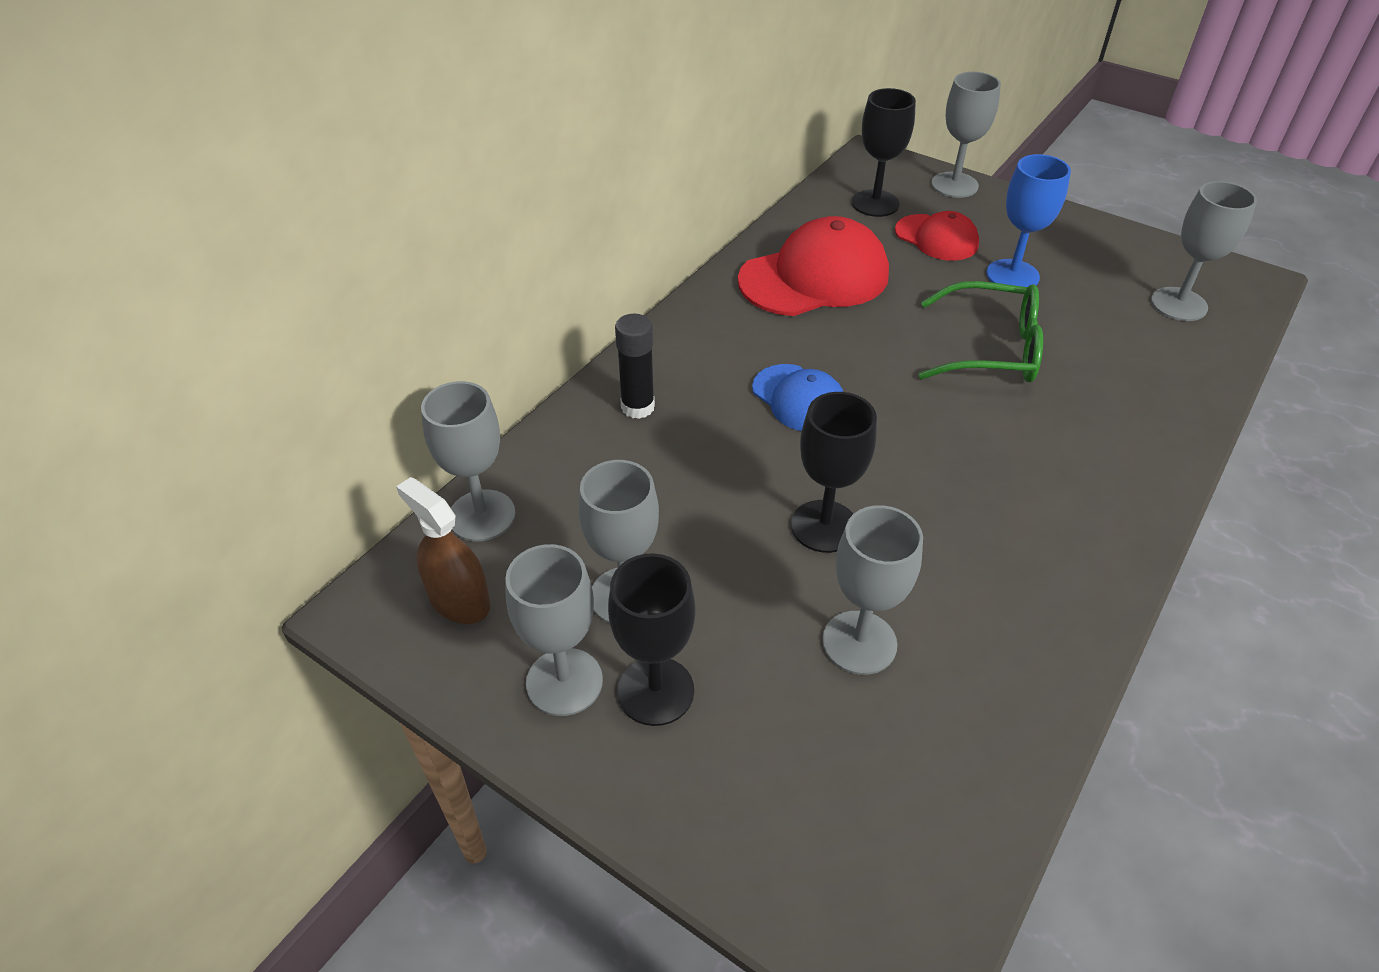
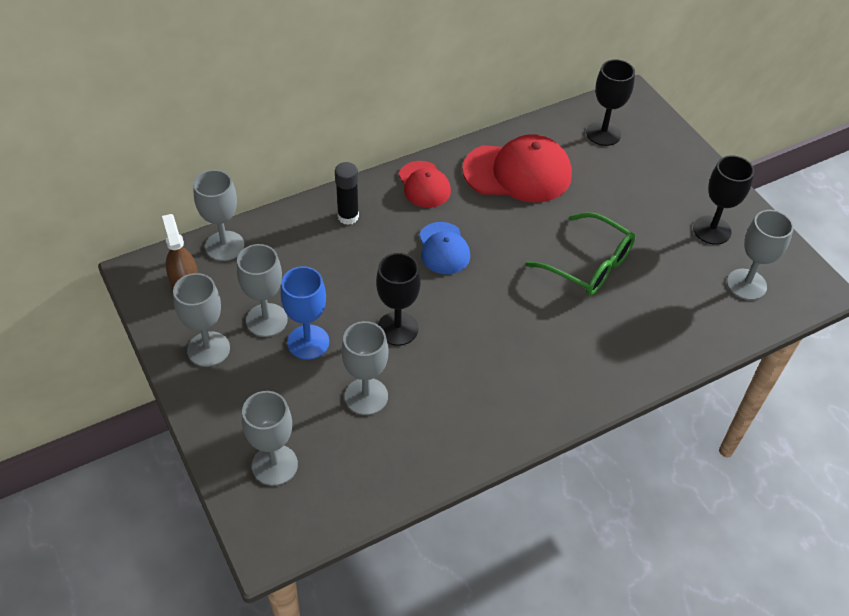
camera: 25 degrees right, 5 degrees up
(655, 691) = (248, 373): black goblet -> black goblet (712, 230)
(936, 238) = (623, 174): red cap -> red cap (424, 185)
(954, 185) = (671, 139): grey goblet -> grey goblet (274, 465)
(1012, 275) = (650, 220): blue goblet -> blue goblet (308, 342)

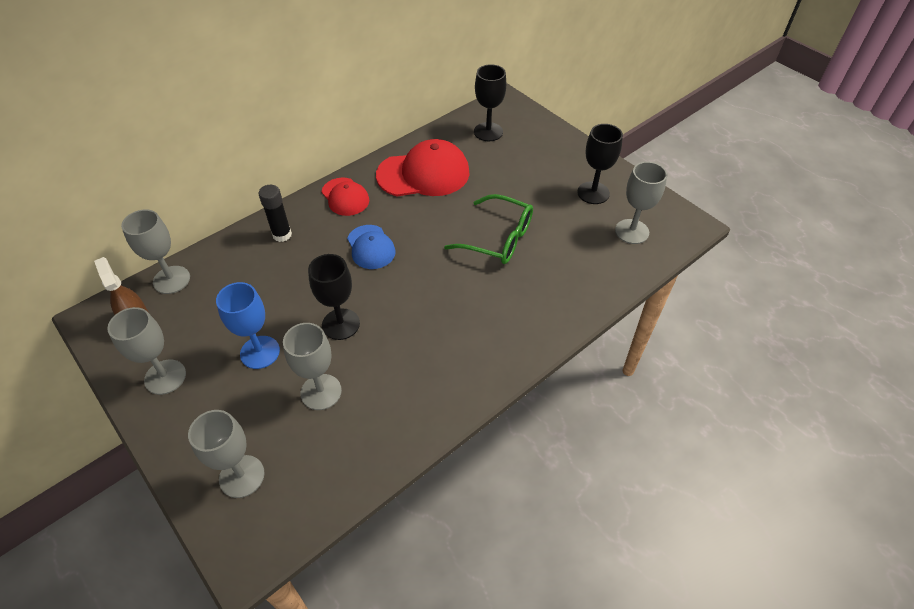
camera: 10 degrees left, 0 degrees up
(266, 320) = (218, 339): grey goblet -> none

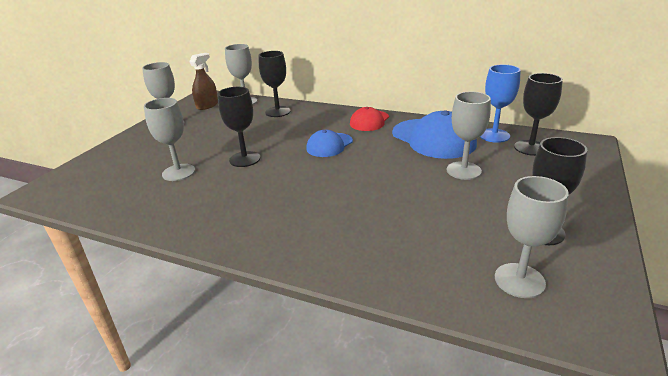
camera: 65 degrees right, 20 degrees down
(241, 259) = (278, 112): none -> black goblet
(242, 476) = (101, 170): grey goblet -> grey goblet (463, 170)
(260, 352) = (203, 142): blue goblet -> blue goblet (494, 135)
(282, 235) = (310, 115): black glue stick -> none
(423, 174) = (433, 138): red cap -> blue cap
(498, 239) = (400, 195): green glasses -> none

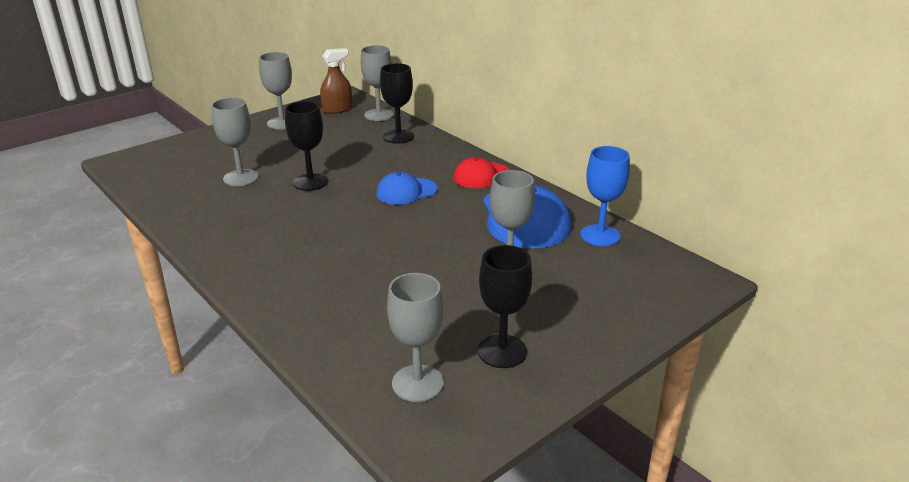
camera: 25 degrees right, 0 degrees up
(530, 148) = (622, 263): black goblet -> none

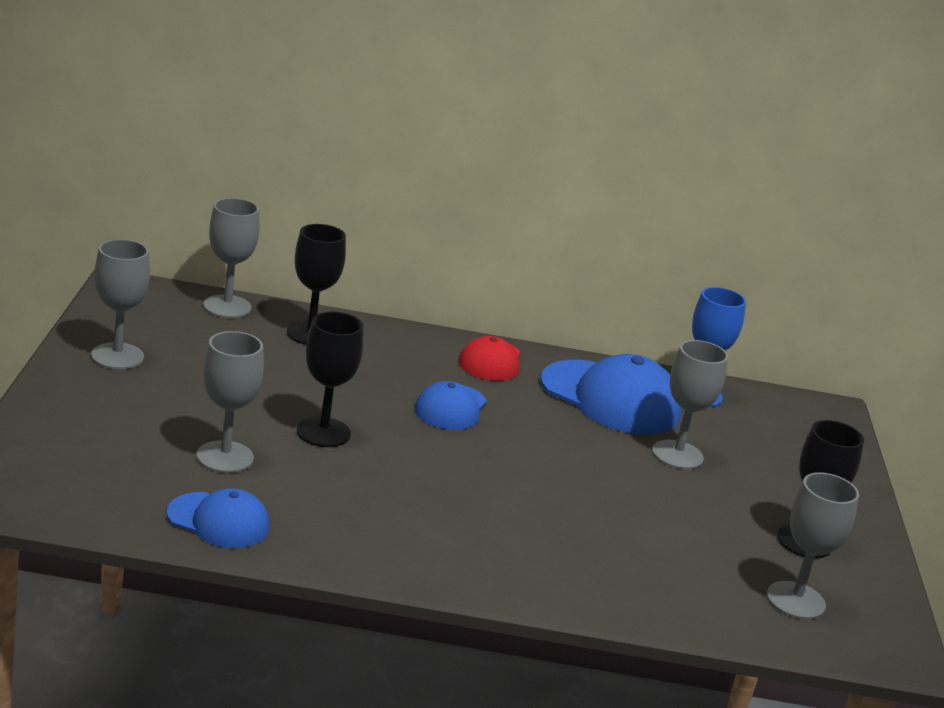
camera: 50 degrees left, 5 degrees down
(181, 203) = (218, 521): none -> blue cap
(337, 109) = (154, 312): brown spray bottle -> none

